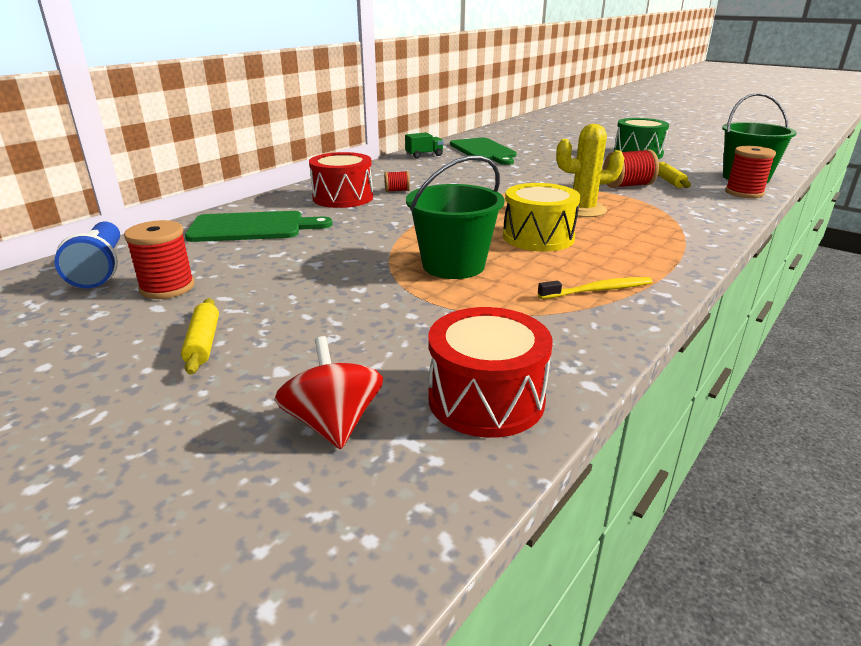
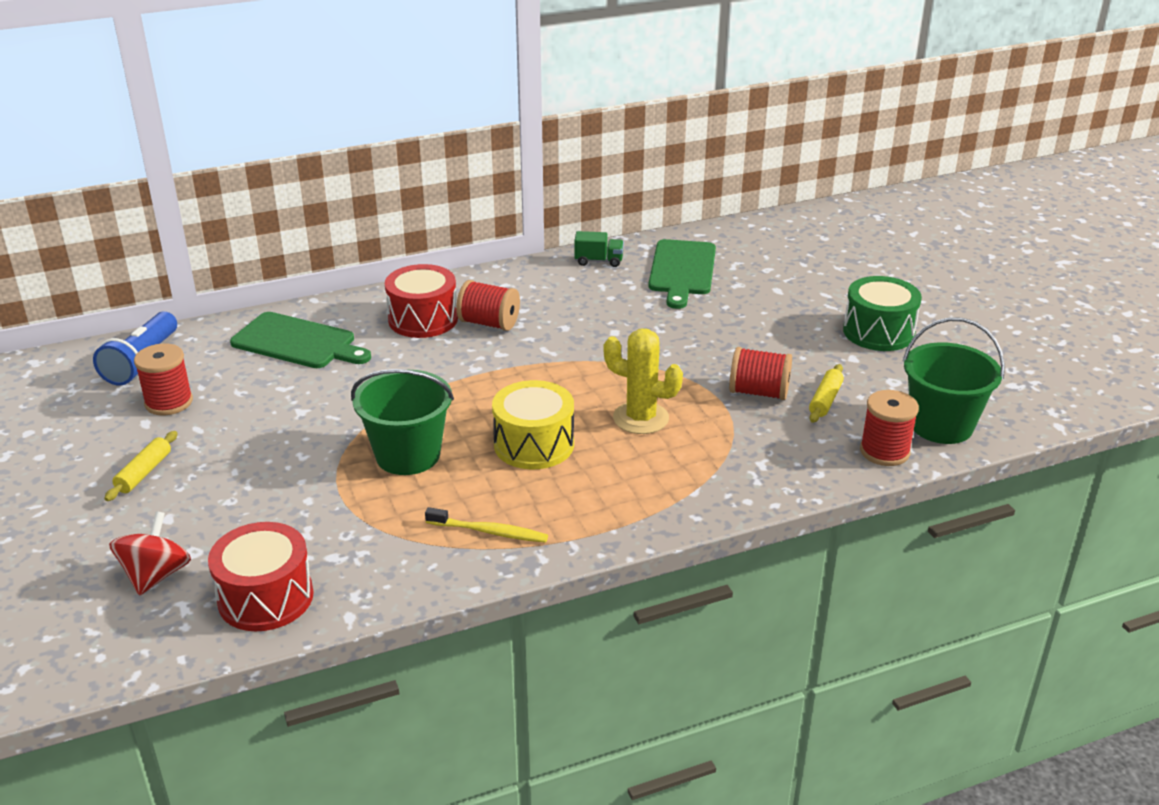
camera: 30 degrees right, 5 degrees up
(397, 191) = (489, 323): red spool -> red spool, size x1.81

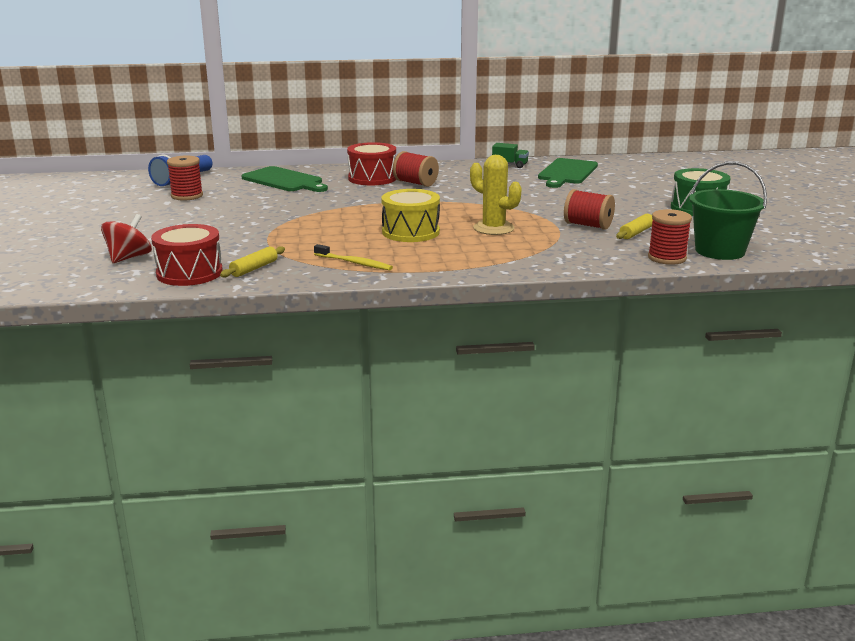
camera: 15 degrees right, 10 degrees down
(144, 472) = (151, 220): yellow rolling pin -> yellow rolling pin (254, 268)
(408, 455) = (322, 228): green bucket -> none

